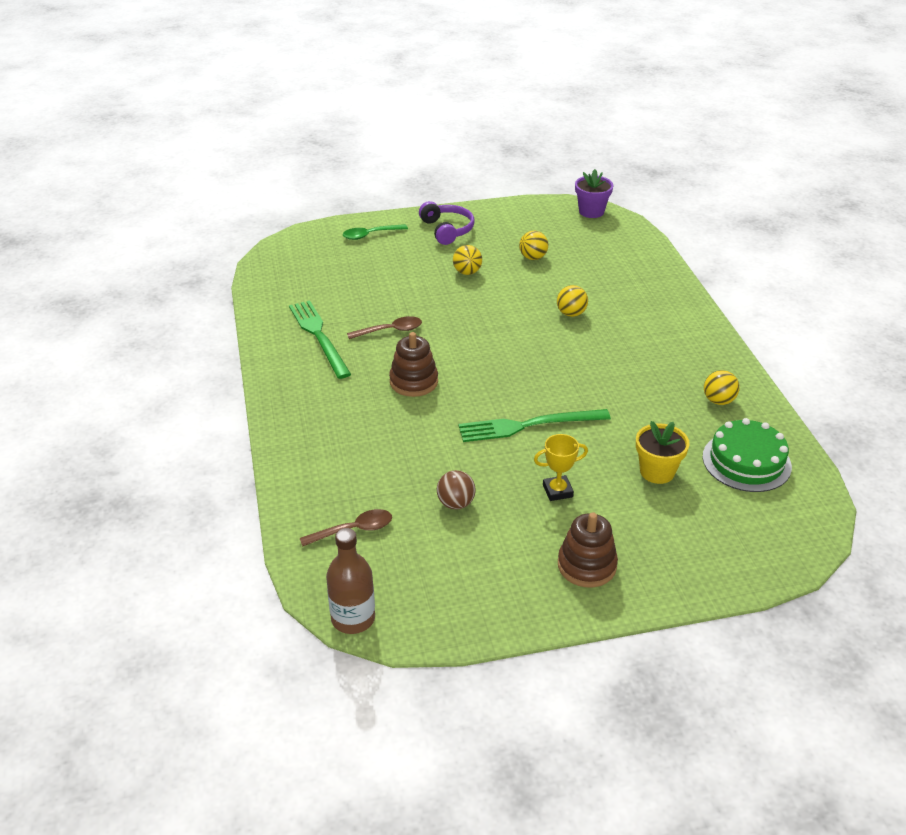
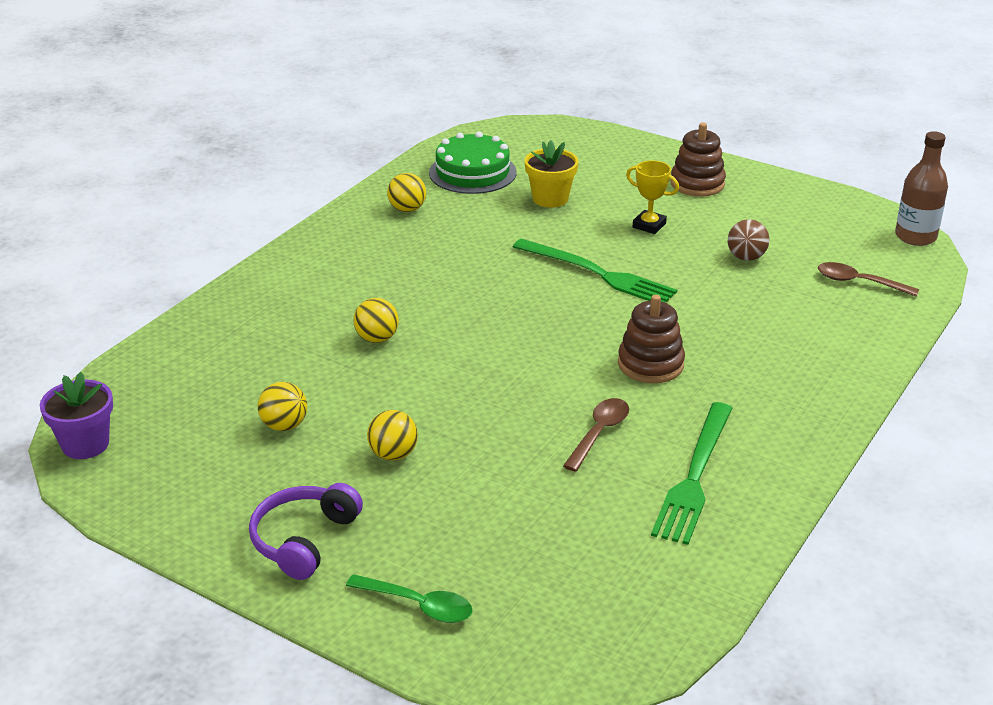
camera: 135 degrees left, 5 degrees down
(390, 331) = (599, 433): brown spoon -> brown spoon turned 90 degrees clockwise

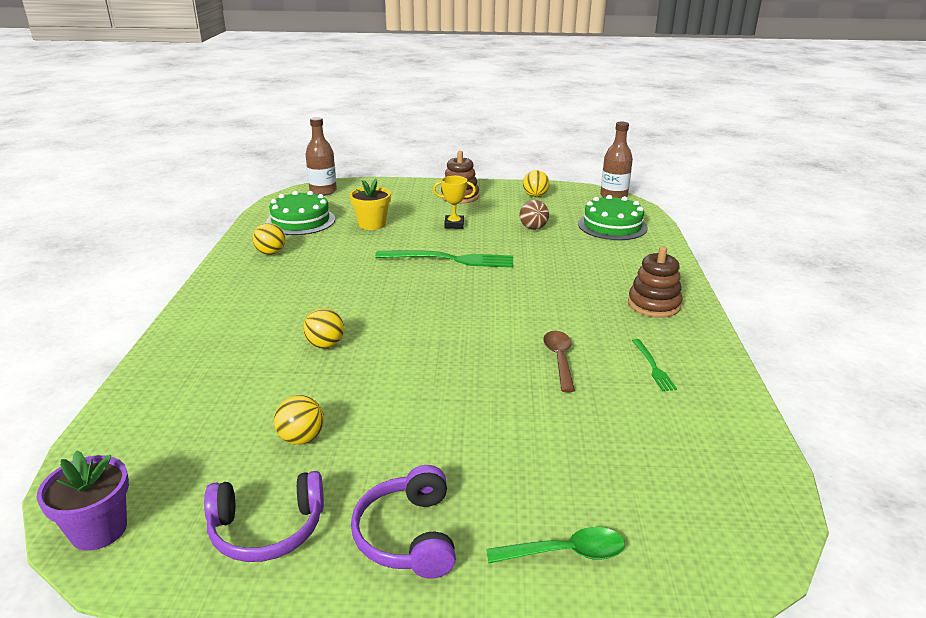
camera: 30 degrees left, 5 degrees down
(202, 492) = (267, 529): none -> purple headphones
(393, 454) = (420, 429): yellow ball -> yellow ball (535, 196)
(533, 133) = (323, 191): none -> brown bottle
(650, 364) = (544, 304): brown stacking toy -> brown stacking toy (654, 305)
(694, 476) = (653, 367): green fork -> green fork, size x0.50
(859, 282) = (612, 226): brown spoon -> green cake

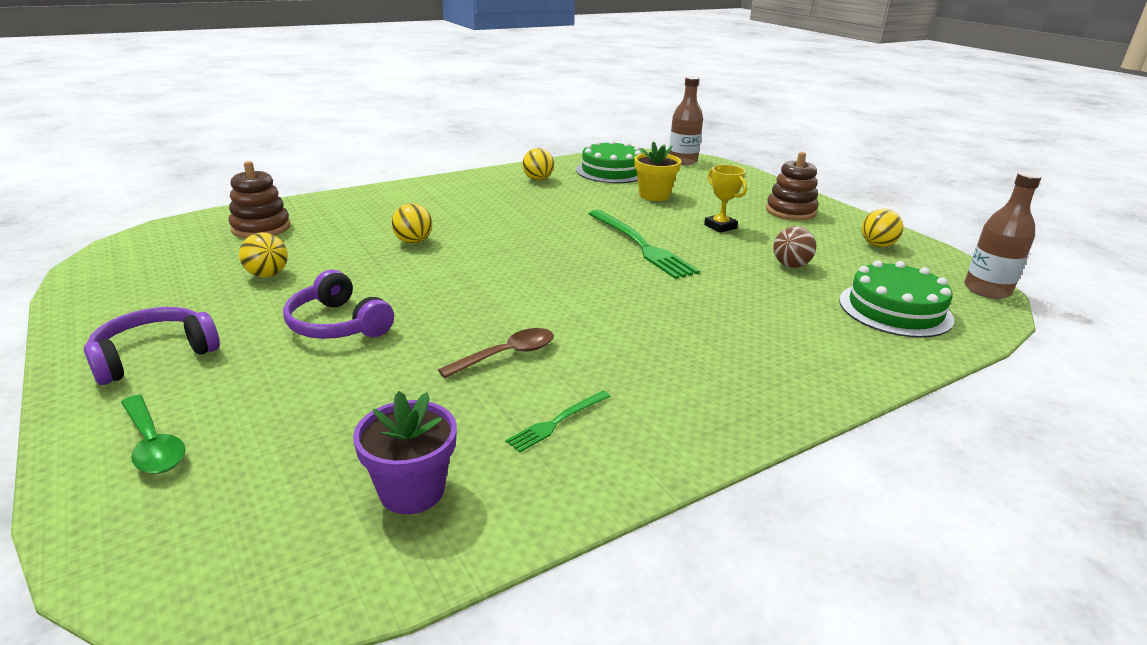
camera: 55 degrees right, 0 degrees up
(99, 530) = (126, 248): purple flower pot -> purple flower pot (412, 491)
(267, 529) = (144, 298): purple headphones -> purple headphones (337, 324)
(654, 305) = (720, 388): brown stacking toy -> brown stacking toy (261, 228)

